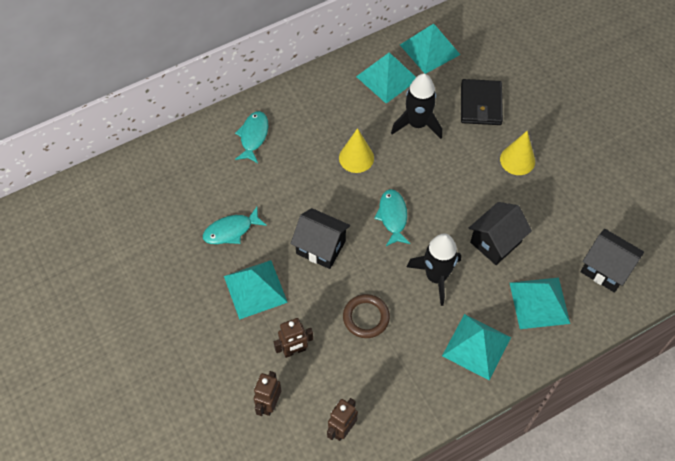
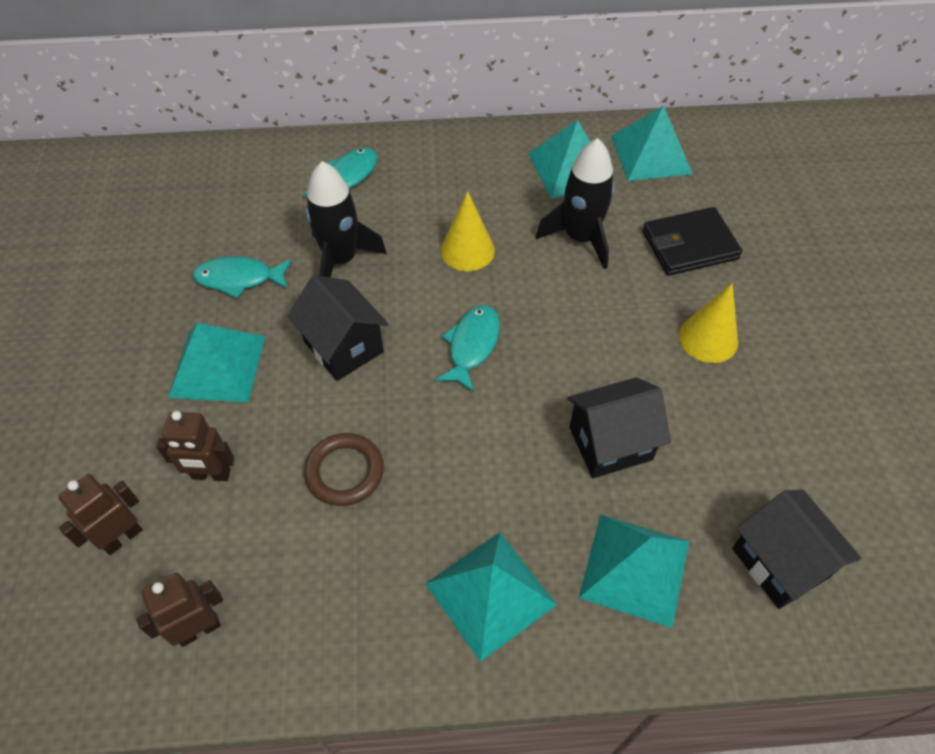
camera: 25 degrees right, 5 degrees down
(436, 277) = (487, 456): black rocket -> black rocket (341, 260)
(481, 104) = (689, 245): black wallet -> black wallet turned 45 degrees clockwise

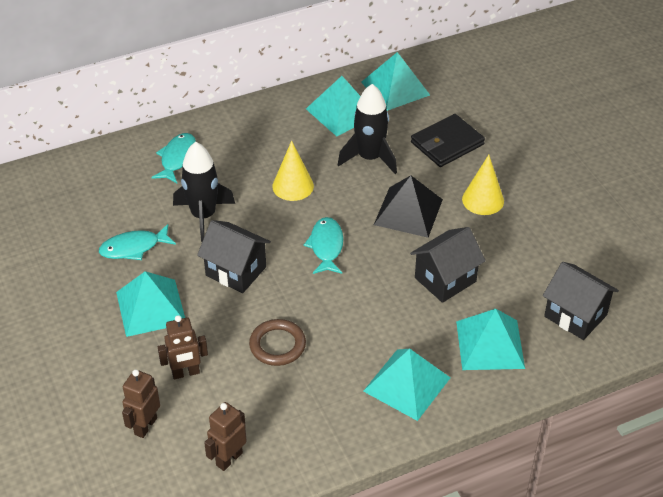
camera: 20 degrees left, 10 degrees down
(600, 327) = (408, 212): none -> black pyramid

